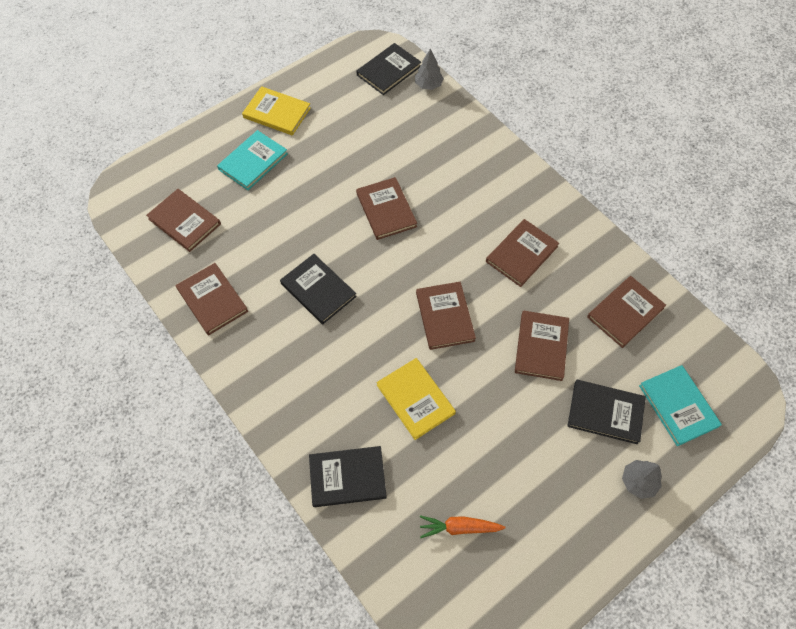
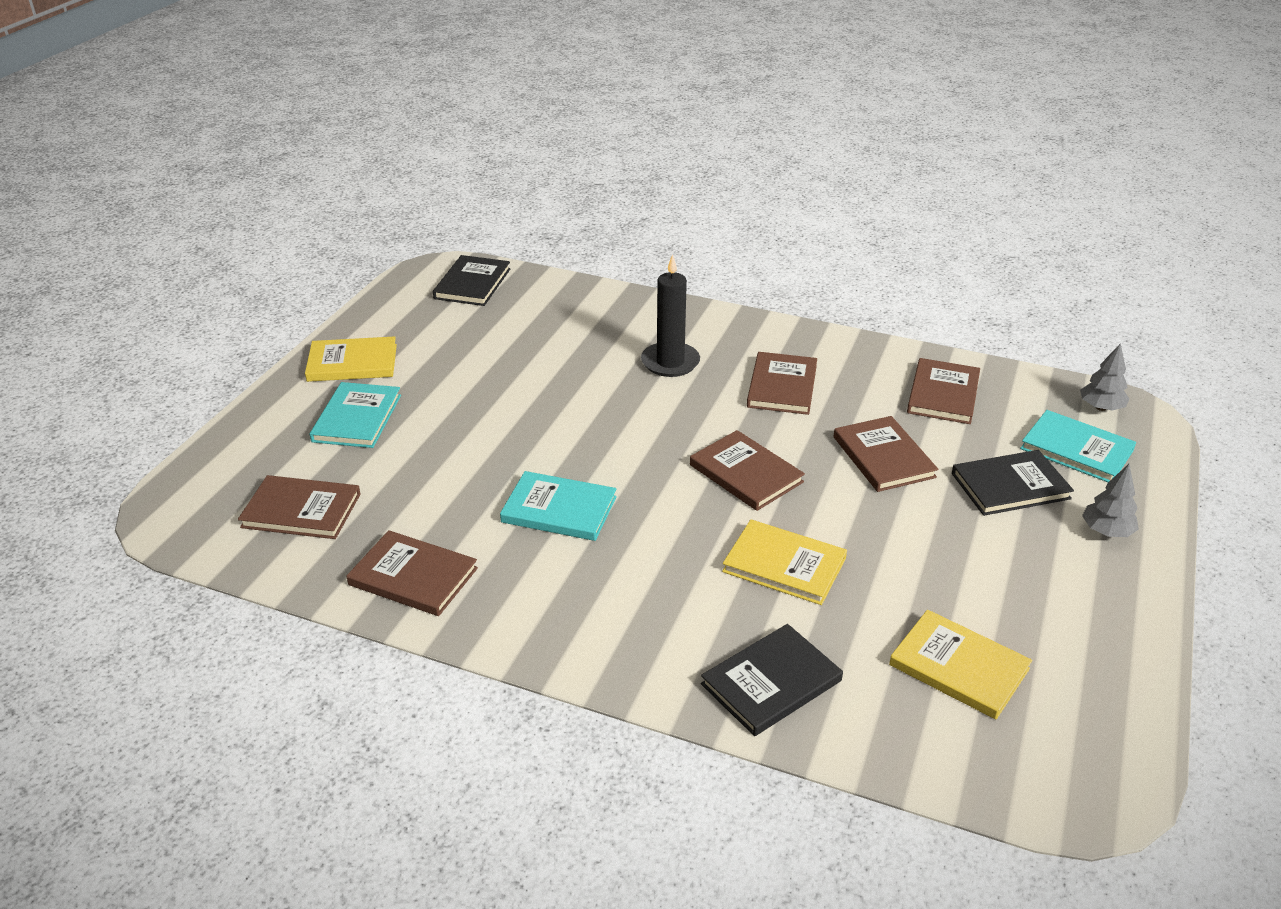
camera: 30 degrees left, 25 degrees down
(318, 290) = (559, 510): black book -> turquoise book
(386, 210) = (581, 404): brown book -> none
(428, 85) = (534, 281): grey tree -> grey tree (1100, 407)
(459, 527) = (958, 667): orange carrot -> yellow book
(465, 199) = (670, 362): none -> black candle

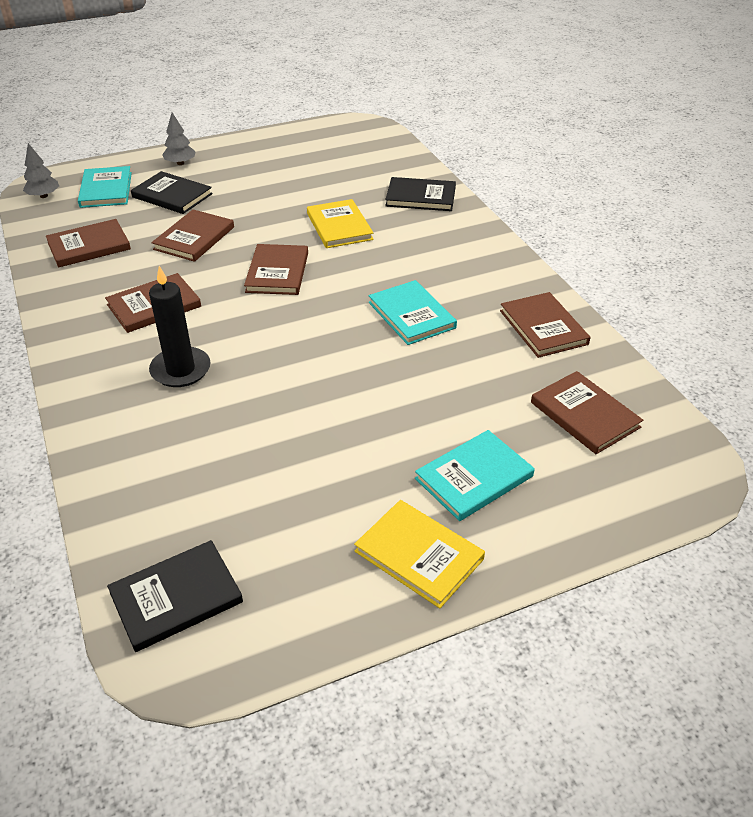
camera: 135 degrees left, 5 degrees up
(958, 667) = (338, 165): yellow book -> none

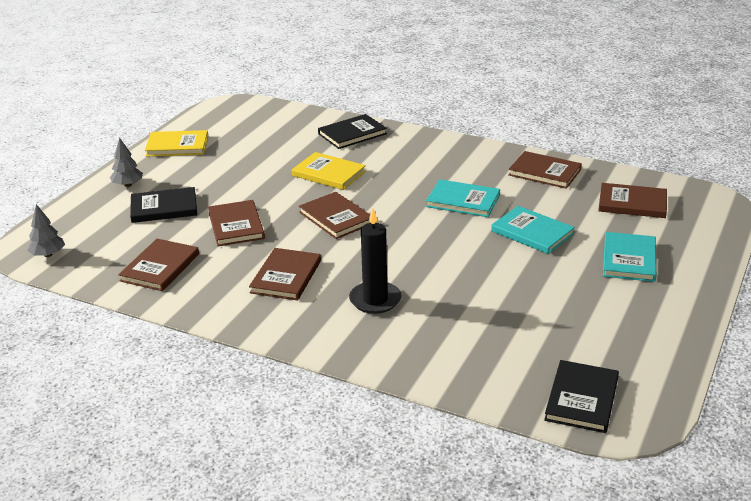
camera: 40 degrees left, 10 degrees down
(106, 190) = (97, 227): turquoise book -> turquoise book (532, 232)
(419, 555) = (661, 306): yellow book -> yellow book (177, 146)

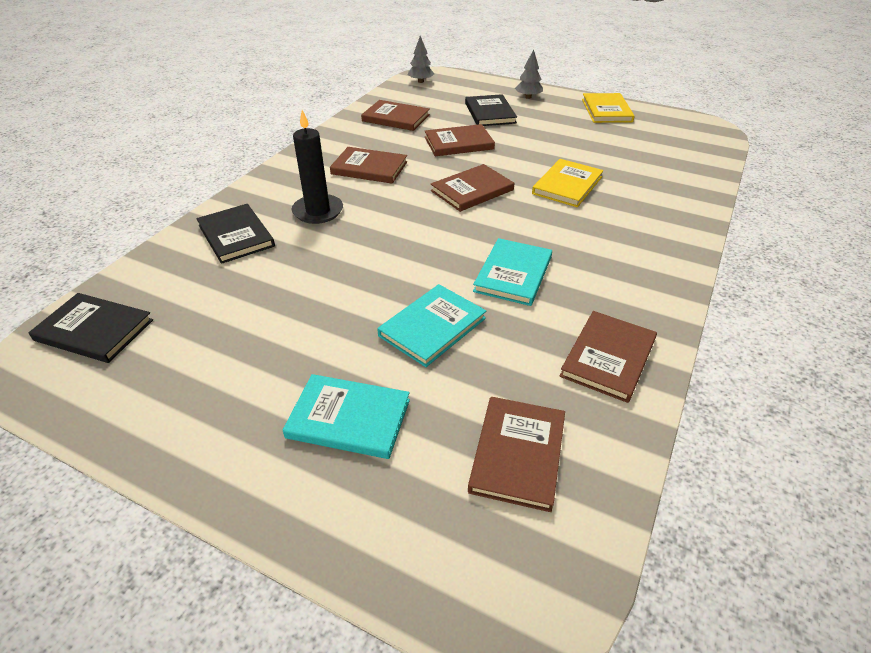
camera: 90 degrees right, 10 degrees up
(352, 134) = (672, 199): black book -> black book (236, 236)

